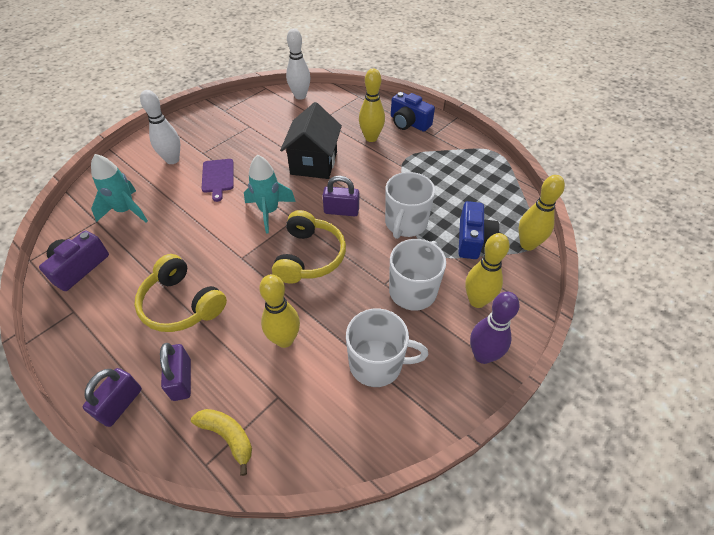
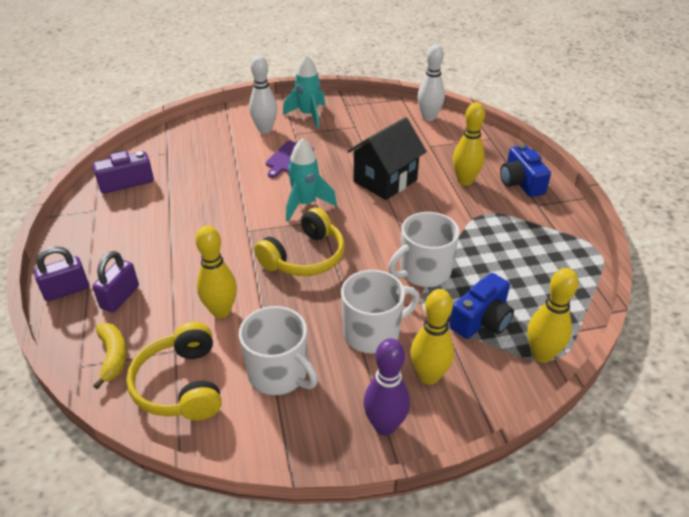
camera: 35 degrees right, 10 degrees down
(126, 211) = (194, 154): turquoise rocket -> turquoise rocket (308, 115)
(182, 304) = (170, 243): yellow headphones -> yellow headphones (181, 385)
(341, 211) = (371, 232): purple padlock -> none

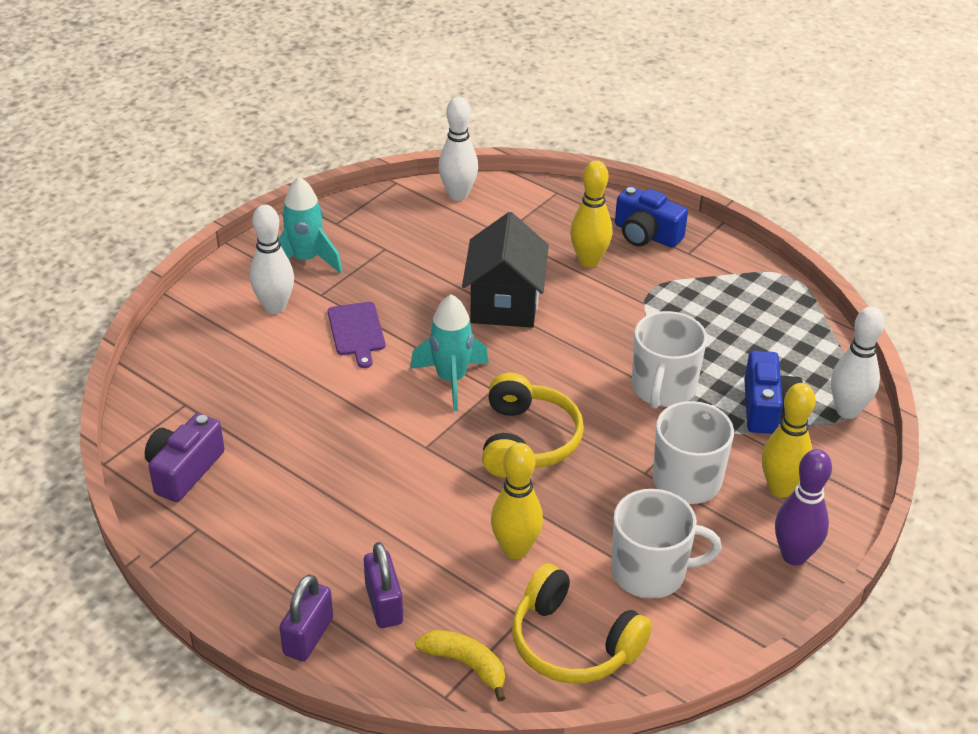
camera: 40 degrees left, 0 degrees up
(541, 355) = (847, 411): yellow bowling pin -> white bowling pin

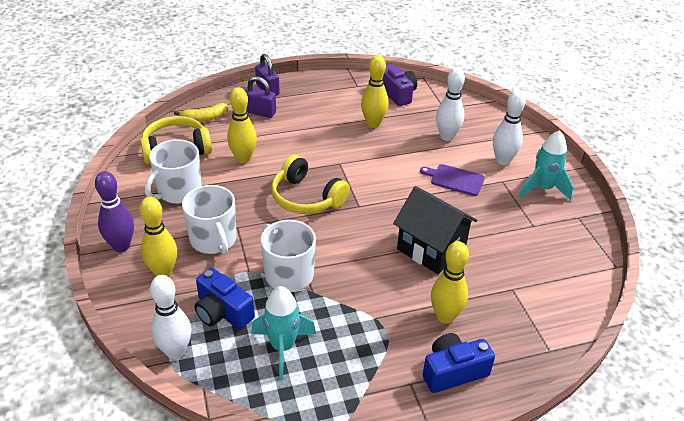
camera: 125 degrees right, 0 degrees up
(296, 458) = (373, 124): none -> yellow bowling pin
(451, 379) = (381, 194): turquoise rocket -> turquoise rocket (283, 347)
(458, 195) = (579, 291): white bowling pin -> white bowling pin (446, 137)

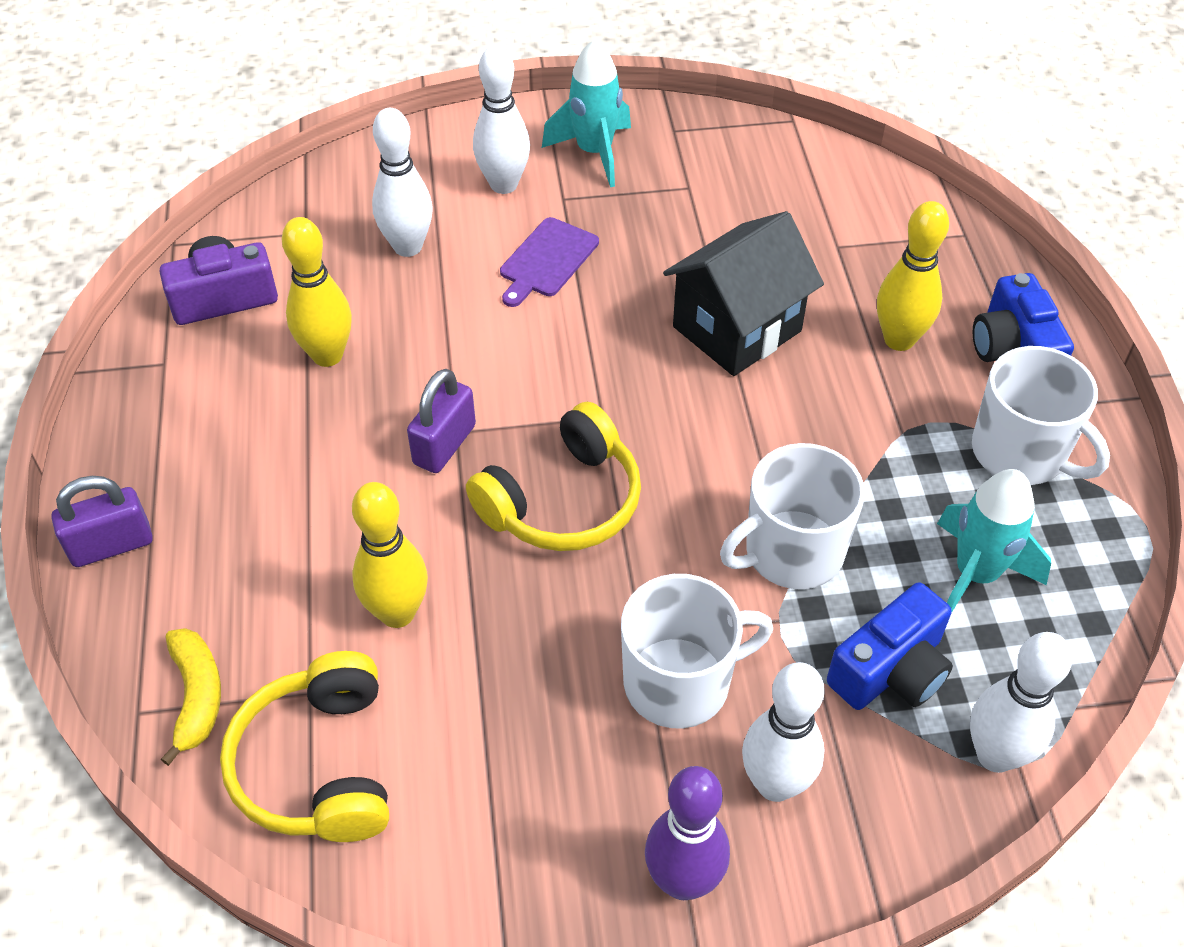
camera: 80 degrees left, 10 degrees up
(163, 272) = (775, 784): yellow bowling pin -> white bowling pin
(178, 191) = (497, 756): white mug -> white mug (1020, 453)
(260, 112) = (210, 568): purple padlock -> purple padlock (444, 445)

